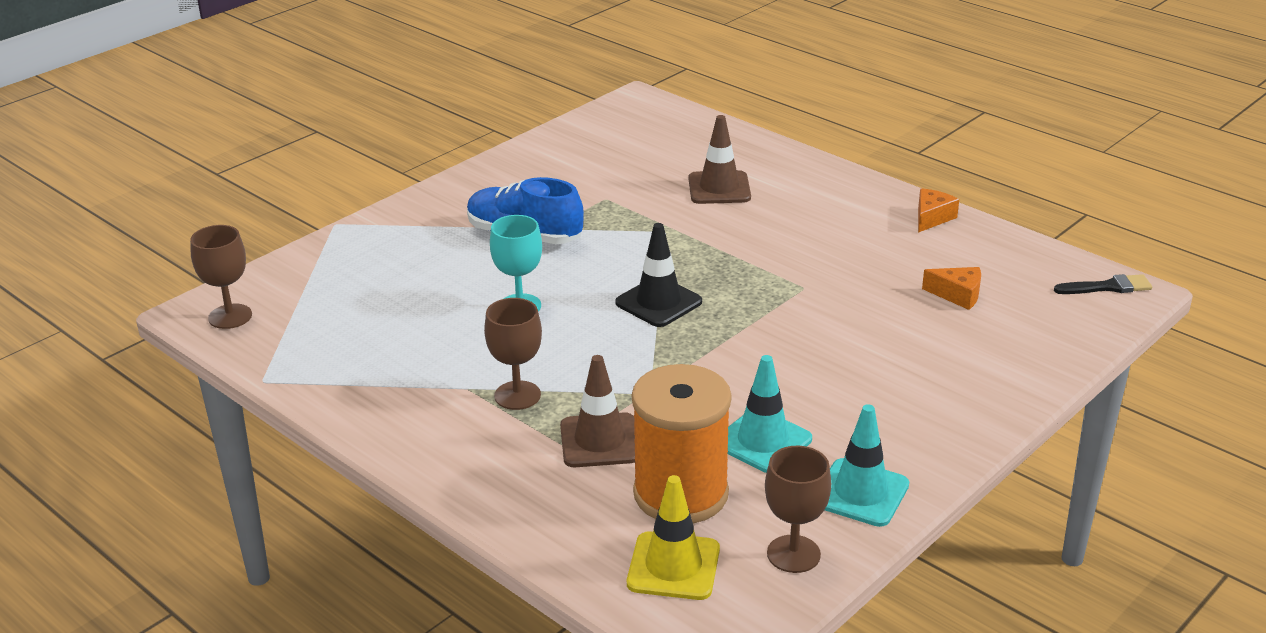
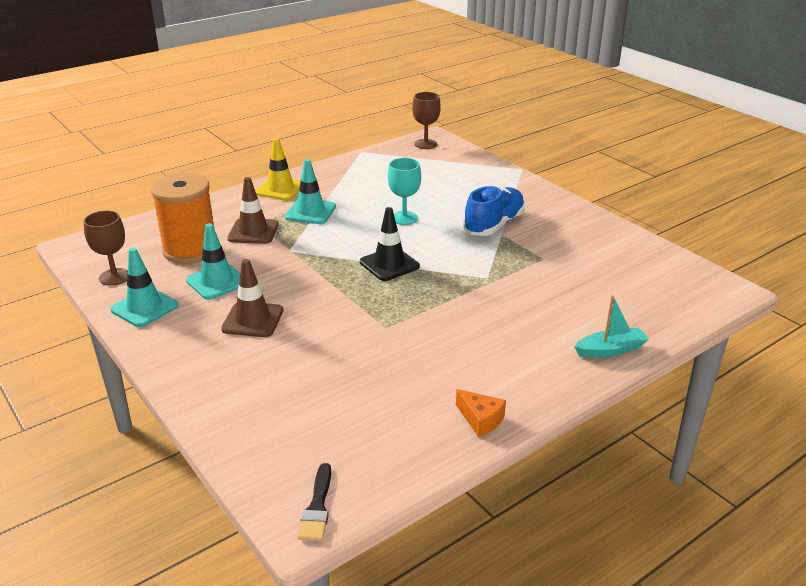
camera: 100 degrees right, 0 degrees up
(517, 395) = (310, 212): brown goblet -> turquoise traffic cone
(673, 566) = (137, 242): yellow traffic cone -> yellow traffic cone (280, 189)
(719, 188) = (554, 310): brown traffic cone -> brown traffic cone (253, 320)
(780, 158) = (610, 350): none -> turquoise boat
(957, 295) = (343, 403): orange cheese -> none

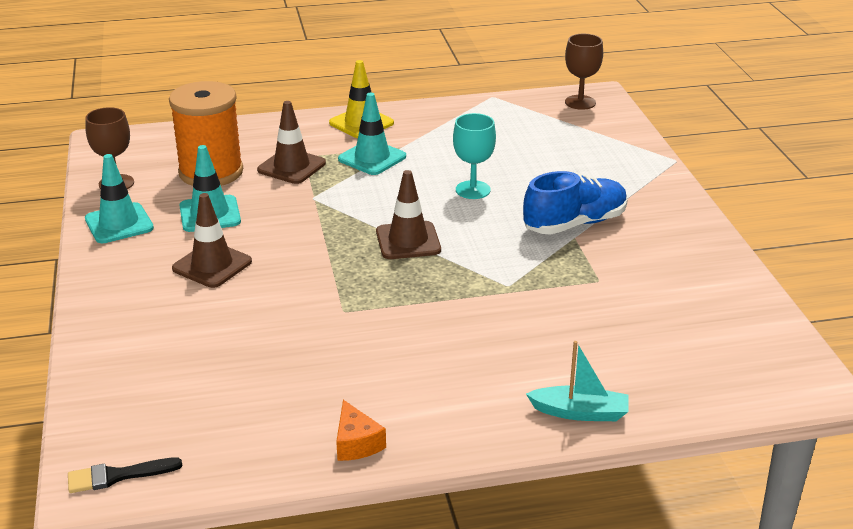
camera: 25 degrees right, 0 degrees up
(317, 507) = (117, 476): black brush -> black brush turned 45 degrees clockwise
(389, 264) = (408, 241): black traffic cone -> brown traffic cone

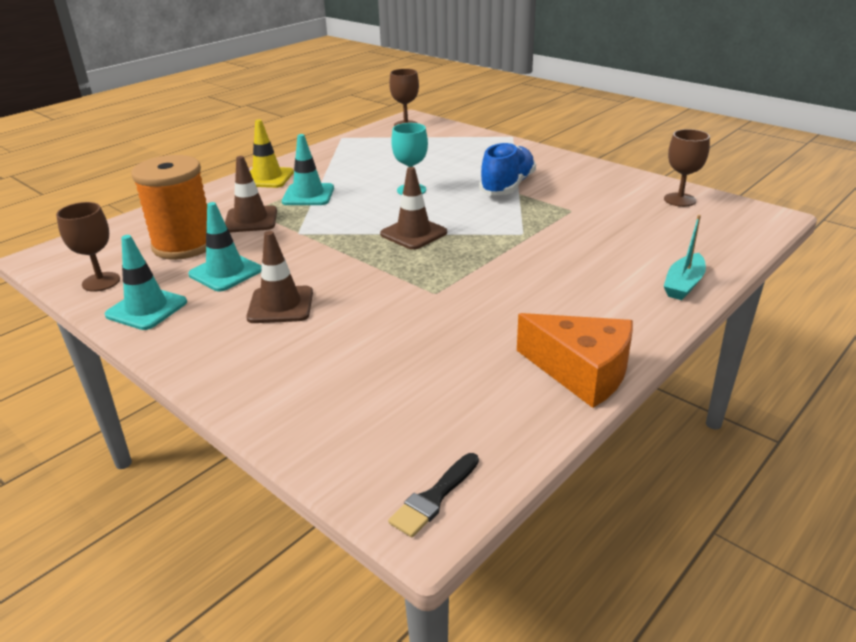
camera: 35 degrees left, 0 degrees up
(356, 443) = (581, 372): orange cheese -> orange cheese, size x1.90
(580, 412) = (683, 284): turquoise boat -> turquoise boat turned 150 degrees clockwise
(740, 319) = (679, 200): none -> brown goblet

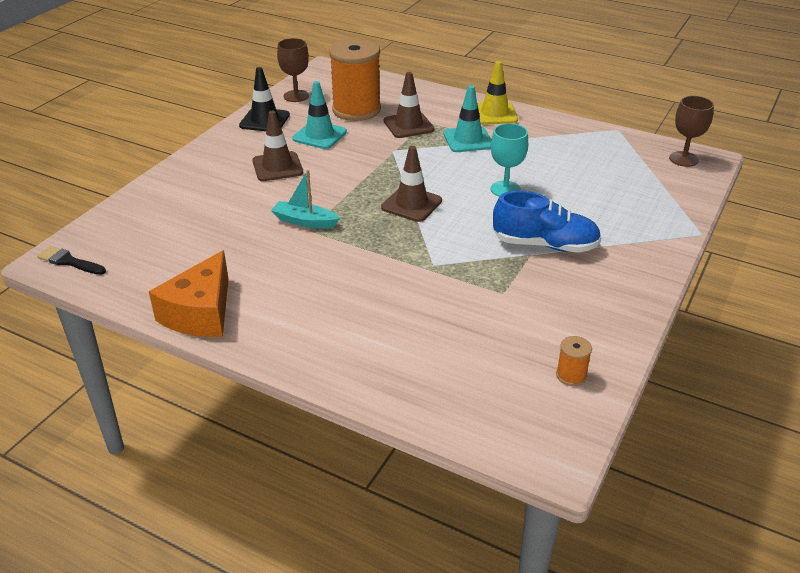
camera: 75 degrees right, 5 degrees up
(146, 309) = (264, 120): turquoise traffic cone -> black traffic cone
(679, 200) = (571, 375): brown goblet -> orange spool
(683, 284) = (355, 373): turquoise boat -> turquoise boat (305, 221)

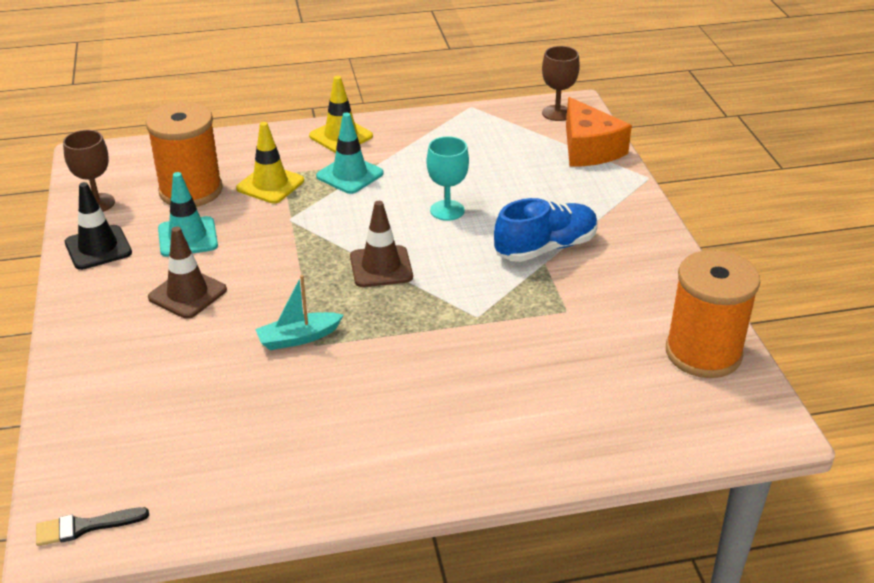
camera: 40 degrees left, 0 degrees up
(201, 313) = (320, 490): orange cheese -> orange cheese (589, 149)
(408, 125) = (270, 185): brown traffic cone -> yellow traffic cone
(571, 375) = (703, 353): orange spool -> orange spool, size x2.44

